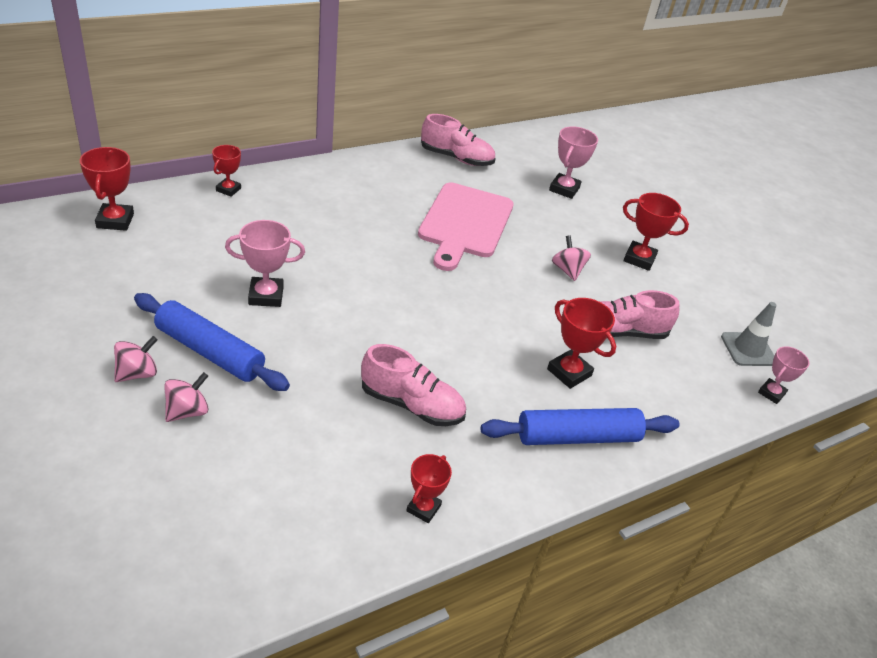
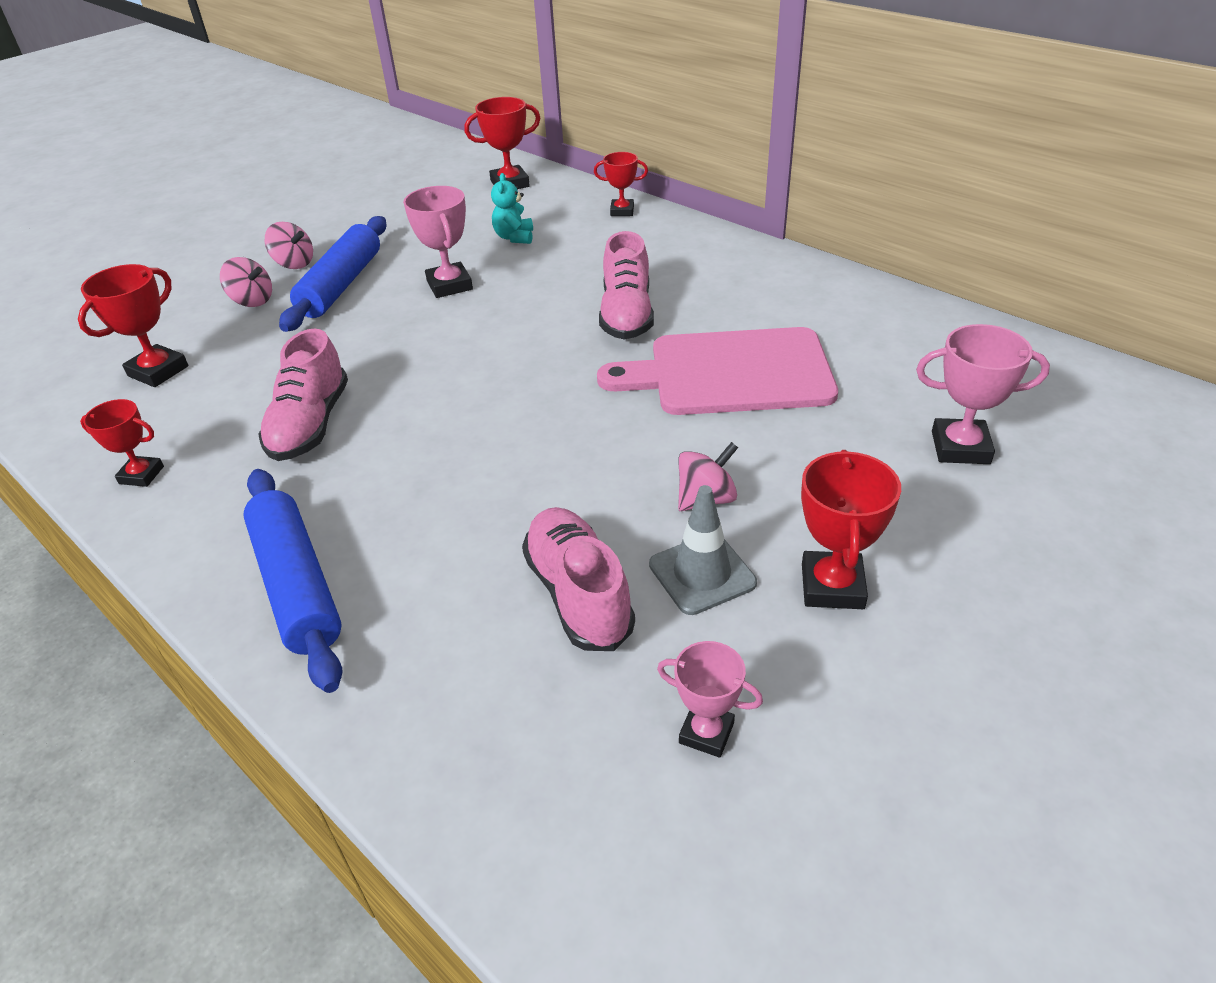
camera: 80 degrees right, 0 degrees up
(218, 246) = (514, 237): none -> turquoise teddy bear
(456, 158) = (902, 325): pink shoe -> pink shoe (626, 315)
(569, 372) = (438, 550): red trophy -> red trophy (158, 371)
(748, 349) = (656, 816): grey traffic cone -> grey traffic cone (702, 574)
(771, 393) = (525, 876): pink trophy -> pink trophy (706, 733)

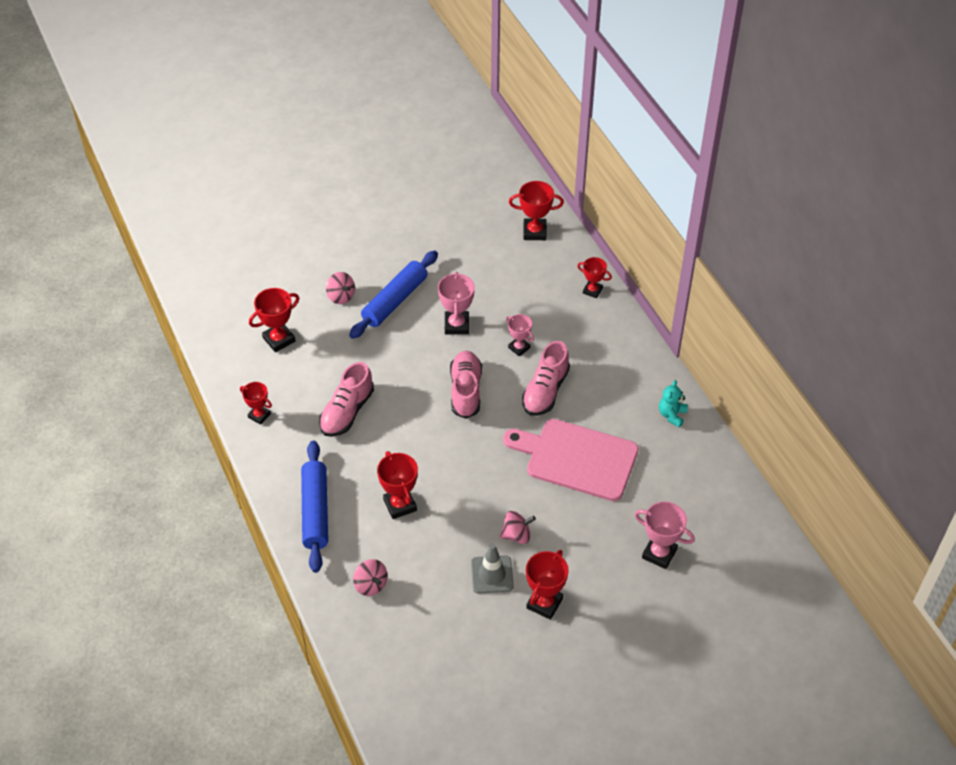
camera: 20 degrees right, 10 degrees up
(294, 264) = (373, 269): pink spinning top -> pink spinning top (371, 585)
(465, 523) = (400, 505): none -> red trophy
(514, 237) = (513, 292): turquoise teddy bear -> turquoise teddy bear (672, 415)
(578, 594) = (433, 563): pink shoe -> pink shoe (466, 391)
(706, 733) = (453, 646): pink trophy -> pink trophy (519, 348)

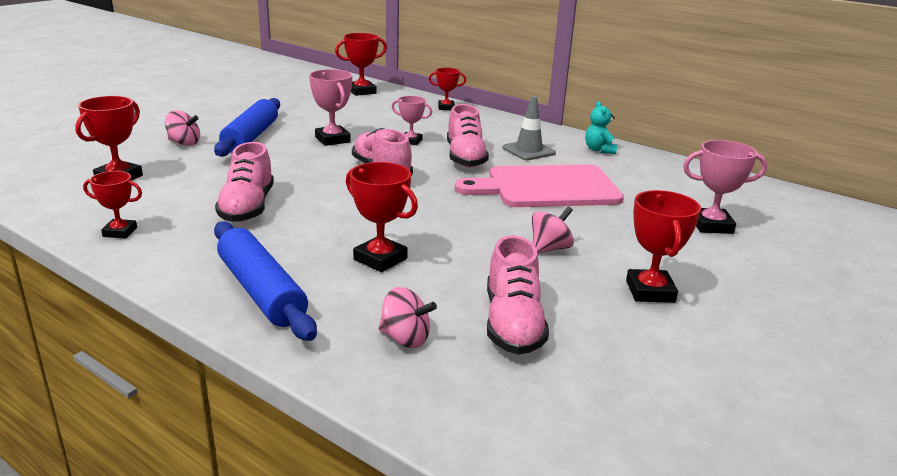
camera: 30 degrees left, 25 degrees down
(437, 597) = (513, 324): none -> pink shoe
(492, 574) = (559, 285): grey traffic cone -> grey traffic cone (528, 151)

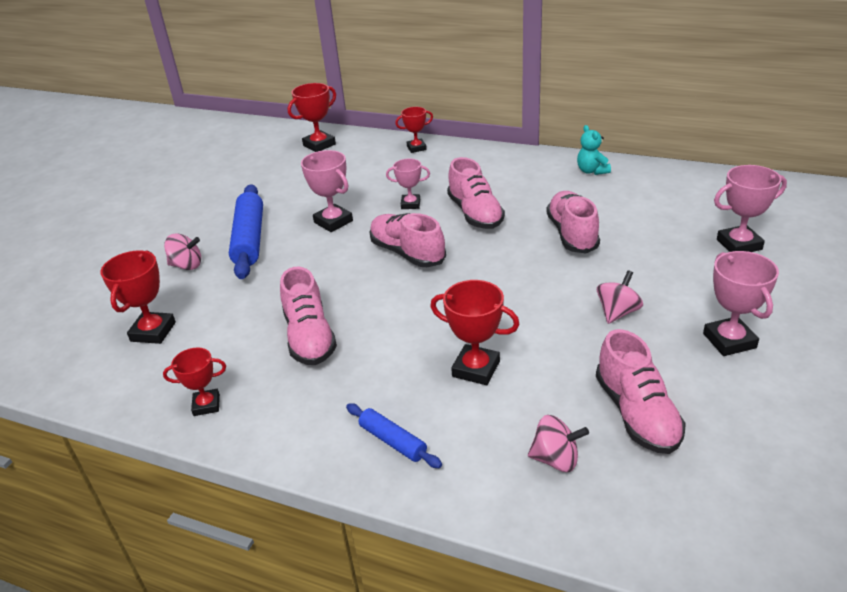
camera: 10 degrees left, 10 degrees up
(261, 291) = (393, 441): blue rolling pin -> blue rolling pin, size x0.53
(528, 151) = (528, 189): grey traffic cone -> none
(547, 187) = (572, 234): pink cutting board -> pink shoe
(650, 291) = (729, 341): red trophy -> pink trophy

